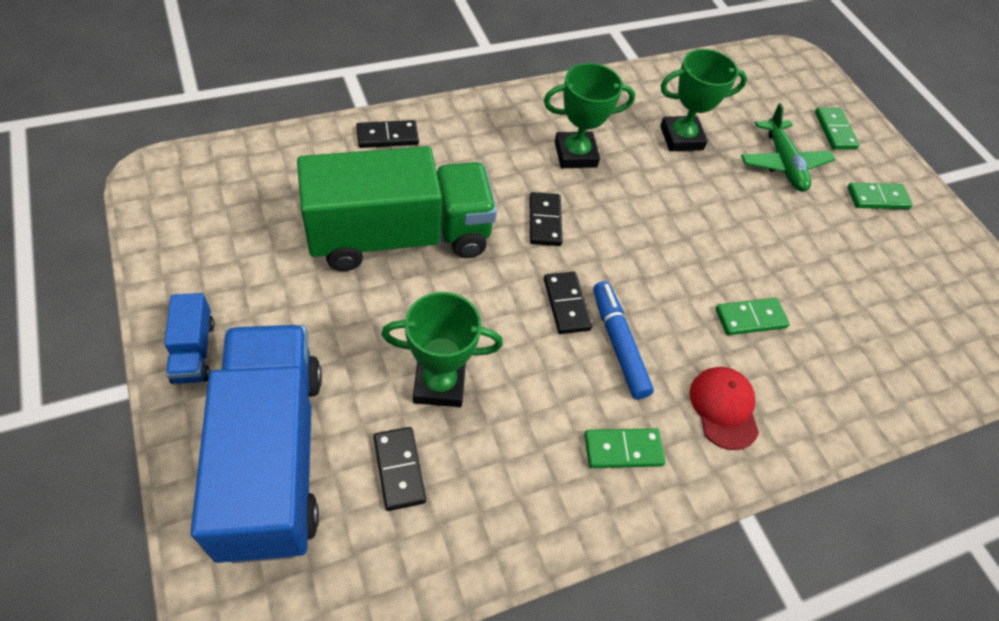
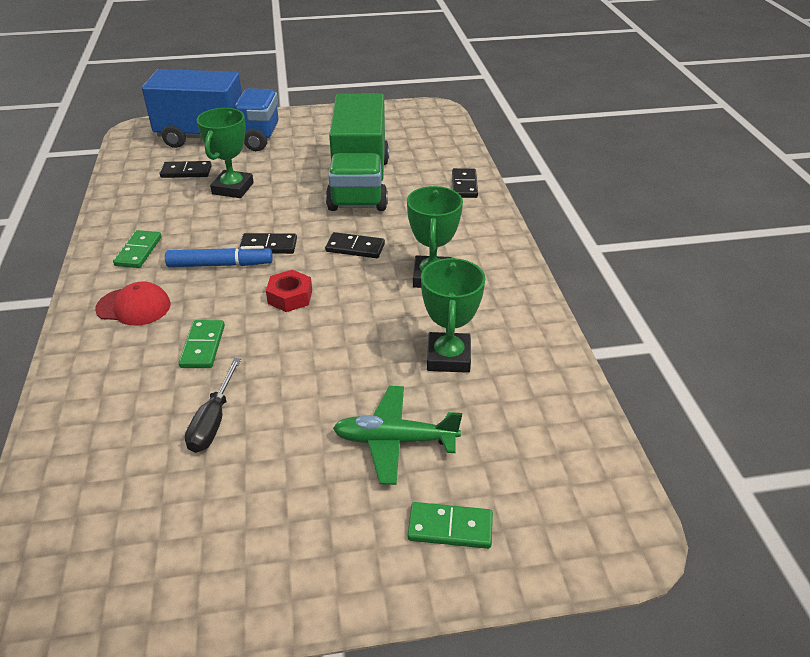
camera: 110 degrees right, 15 degrees down
(194, 351) = (298, 120): blue truck -> none
(648, 263) = (290, 297): none -> red nut
(828, 282) = (213, 421): none -> black screwdriver
(877, 198) = (313, 528): green domino -> none

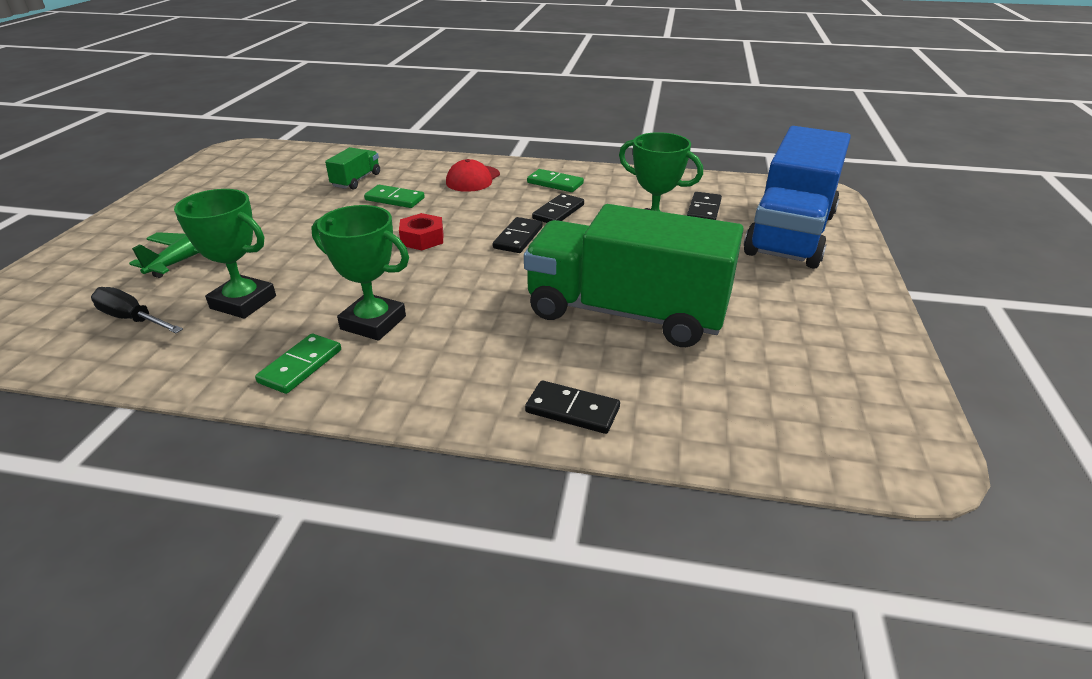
camera: 110 degrees right, 5 degrees down
(151, 400) = (356, 180): none -> green truck
(213, 421) = (309, 197): black screwdriver -> black screwdriver (132, 319)
(220, 265) = (504, 213): blue marker -> none
(355, 248) = (474, 284): black domino -> black domino (558, 212)
(450, 527) = (91, 262): green domino -> green domino (301, 366)

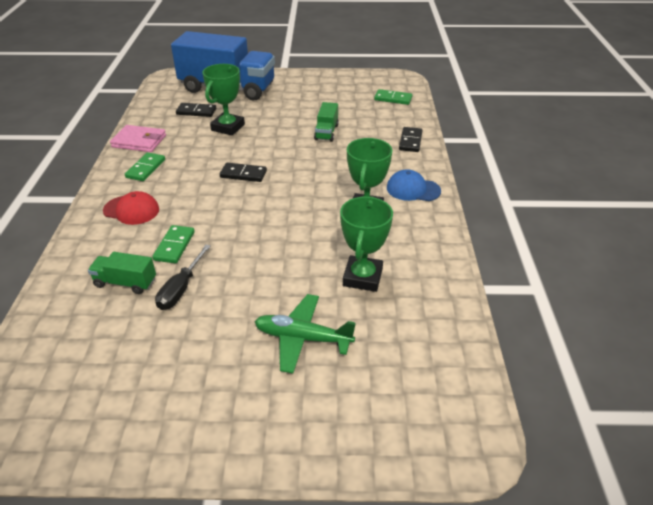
camera: 100 degrees left, 5 degrees up
(132, 319) = (404, 329): black screwdriver -> black screwdriver (181, 289)
(301, 366) = (418, 227): green domino -> green domino (393, 99)
(403, 380) = (413, 189): none -> blue cap
(422, 239) = (250, 215): red nut -> none
(558, 212) = (200, 162): black domino -> none
(621, 178) = (139, 141): none -> pink wallet
(626, 313) = (326, 132): green truck -> green truck, size x0.41

